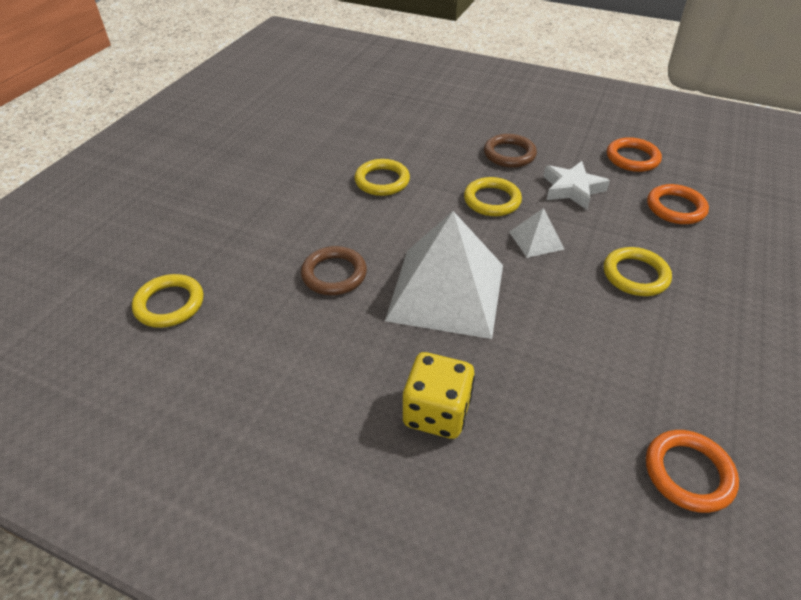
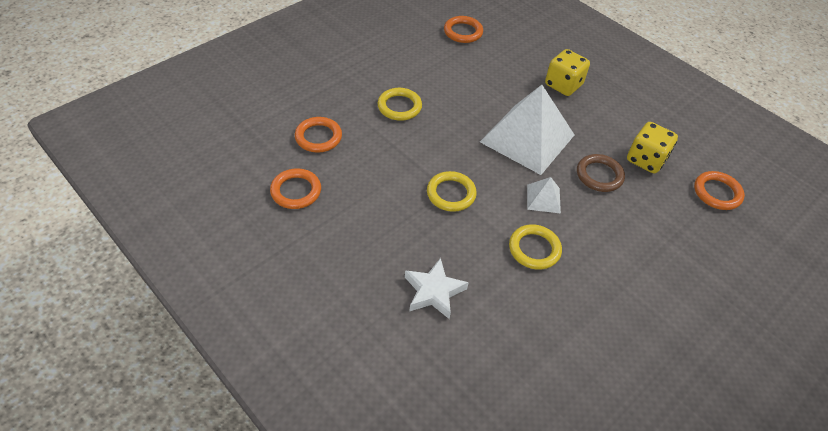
camera: 160 degrees left, 5 degrees up
(169, 304) = (717, 193): yellow ring -> orange ring
(272, 318) = (645, 160): none -> yellow dice
(509, 154) = (399, 237): brown ring -> none
(536, 240) = (443, 150): white pyramid -> white pyramid (543, 198)
(572, 189) = (378, 180): white star -> white star (433, 292)

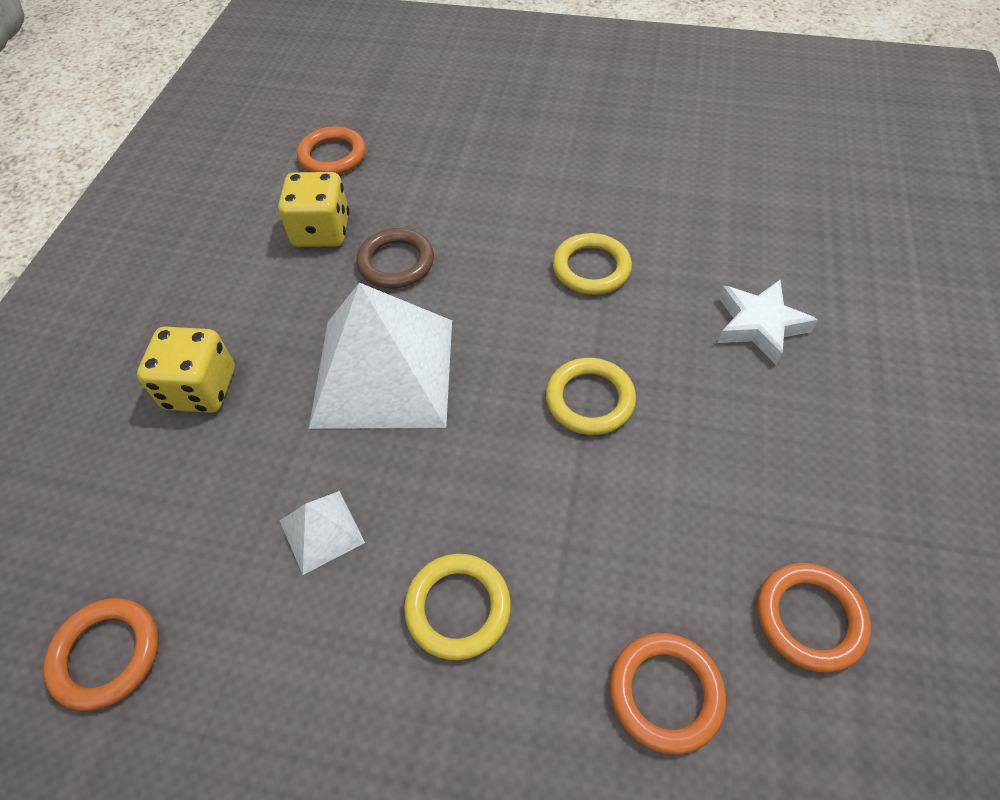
camera: 120 degrees left, 5 degrees up
(543, 198) = (495, 297): white pyramid -> white pyramid (321, 531)

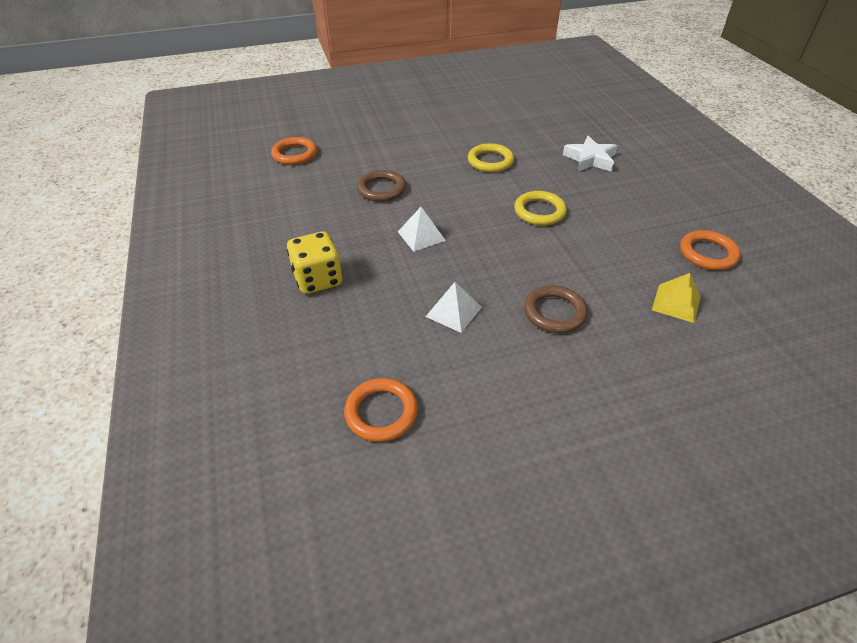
camera: 30 degrees left, 10 degrees down
(321, 231) = (322, 189): yellow dice -> none
(384, 372) = (421, 236): white pyramid -> white pyramid, size x0.44
(458, 608) = (554, 312): yellow ring -> brown ring
(665, 693) = (676, 303): orange ring -> yellow pyramid

